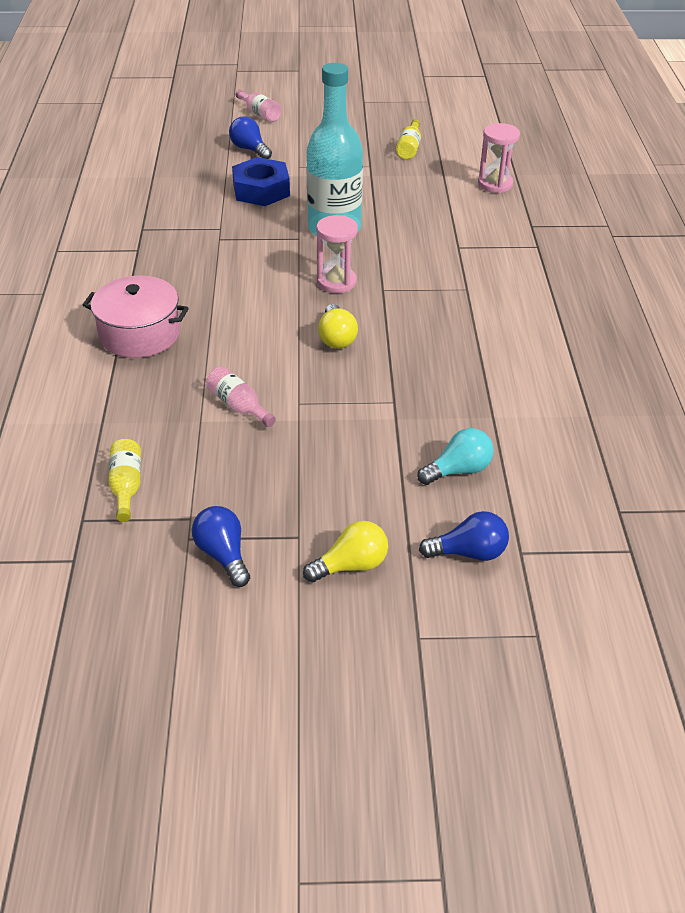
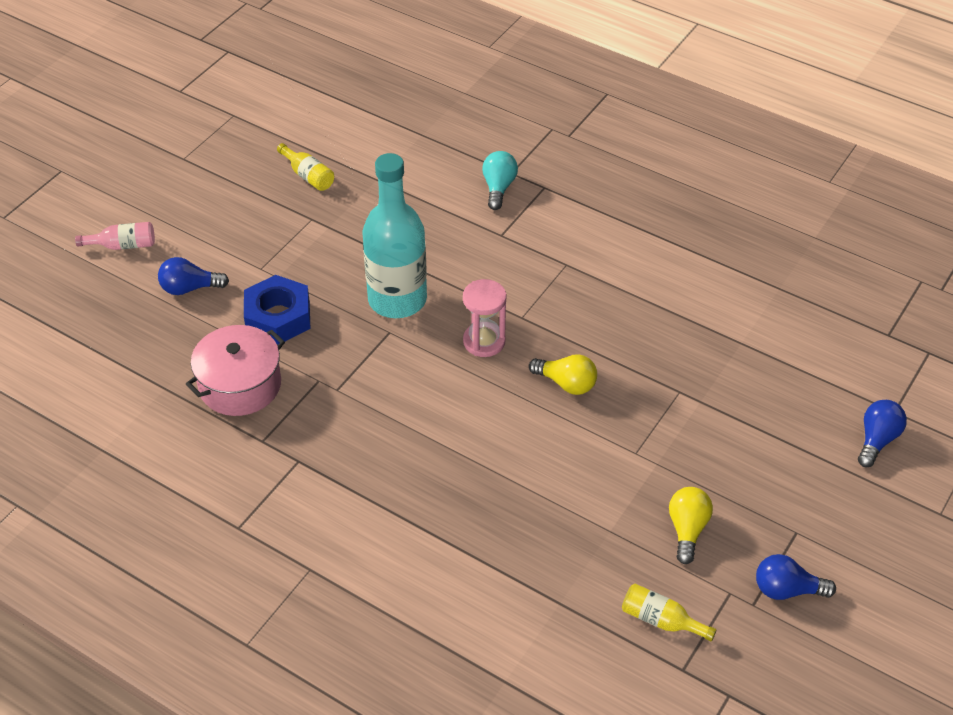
camera: 55 degrees left, 5 degrees up
(140, 334) = (447, 519): pink pot -> pink pot (240, 385)
(238, 405) = (609, 495): pink bottle -> none
(351, 565) = (847, 515): yellow light bulb -> yellow light bulb (687, 529)
(458, 470) = (787, 397): turquoise light bulb -> turquoise light bulb (498, 188)
(495, 184) = (426, 156): pink hourglass -> none

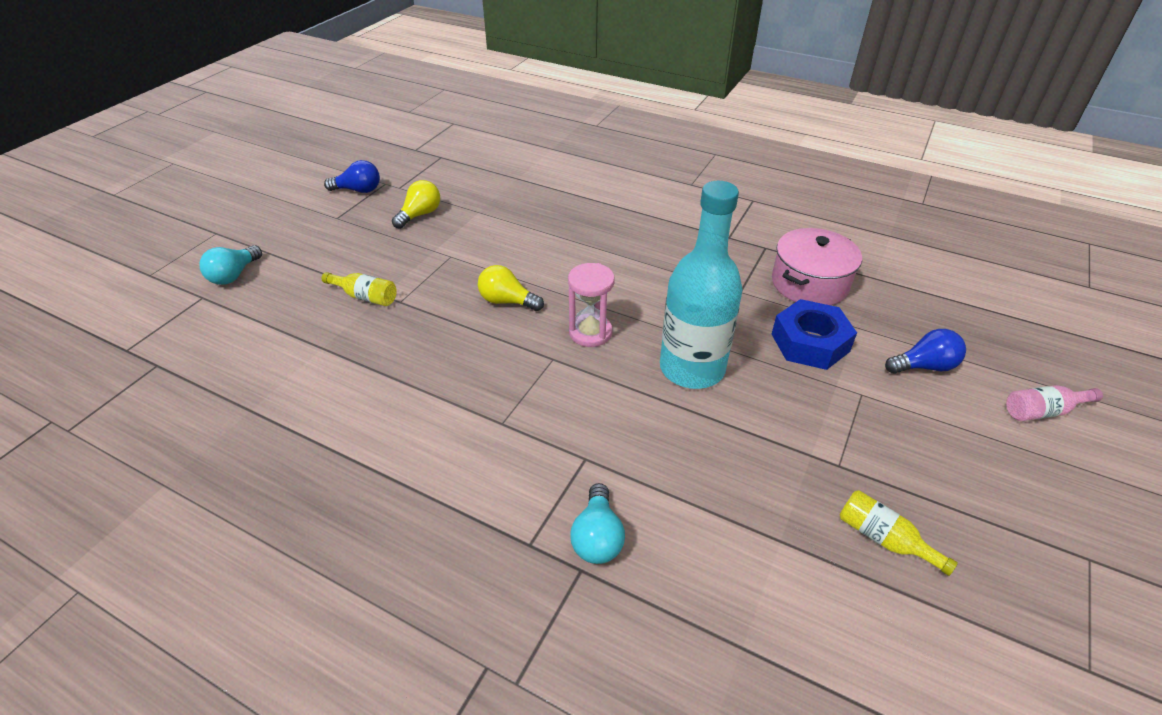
camera: 175 degrees right, 5 degrees down
(661, 620) = (450, 174): yellow bottle -> yellow bottle (365, 297)
(687, 529) = (420, 215): yellow light bulb -> yellow light bulb turned 150 degrees counterclockwise
(877, 440) = (234, 275): blue light bulb -> turquoise light bulb

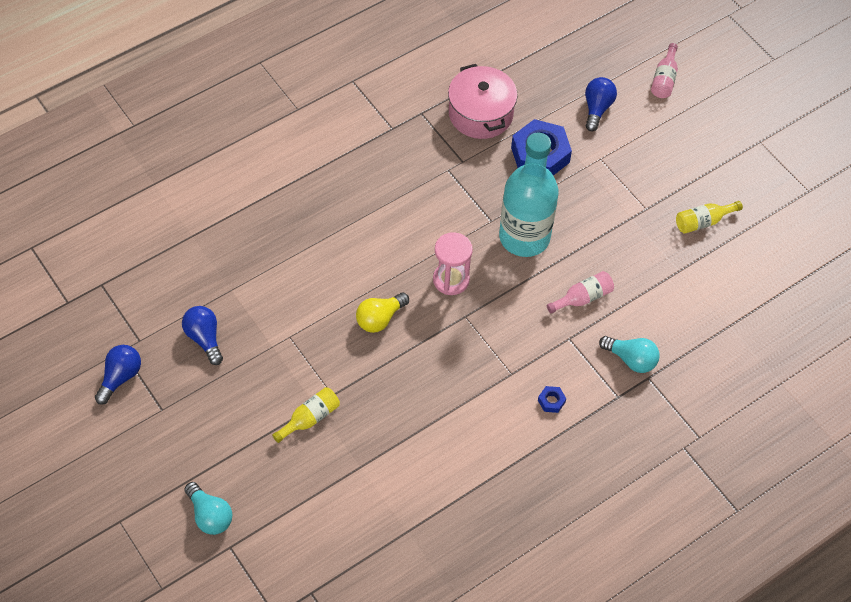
camera: 65 degrees left, 15 degrees up
(420, 215) = (204, 338): yellow light bulb -> blue light bulb
(483, 474) = (551, 401): none -> blue nut
(653, 450) = (583, 298): none -> pink bottle

